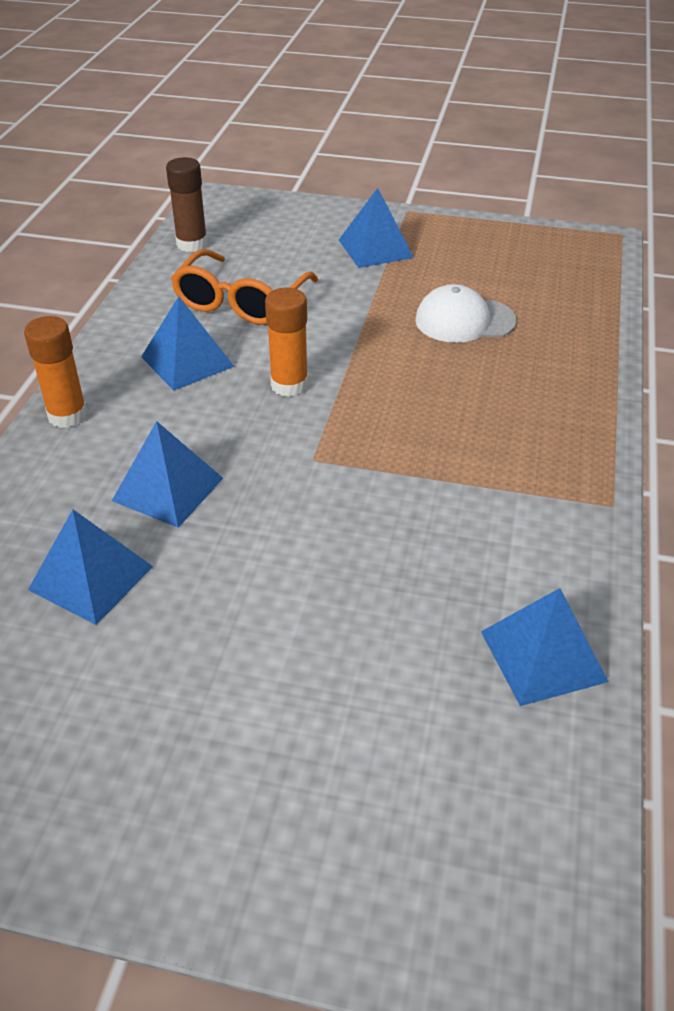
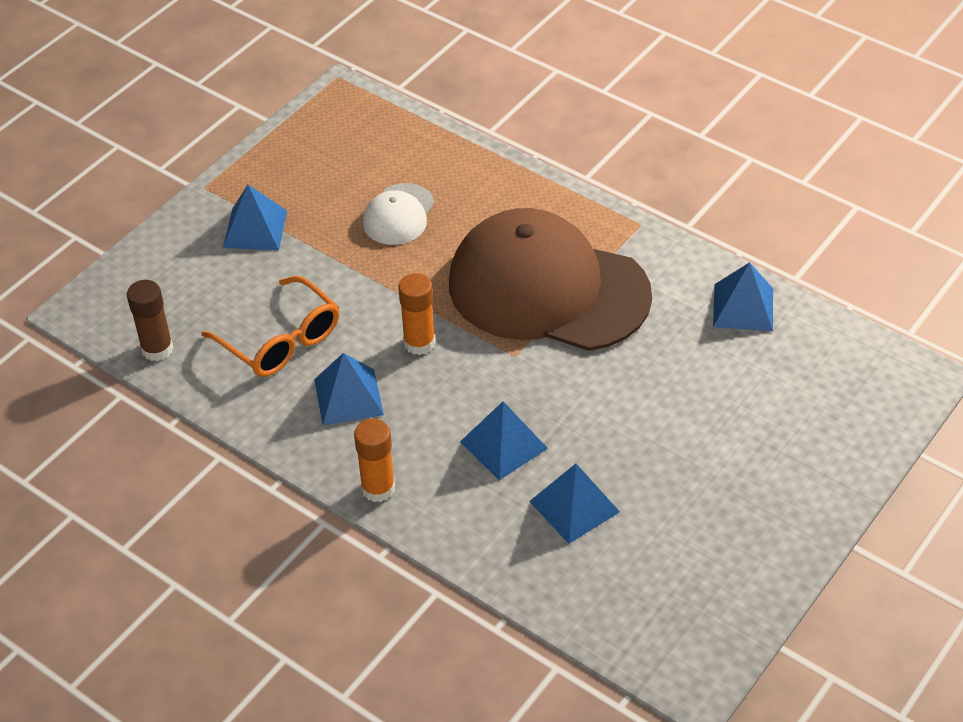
camera: 65 degrees left, 5 degrees up
(437, 455) = (548, 289): none -> brown cap

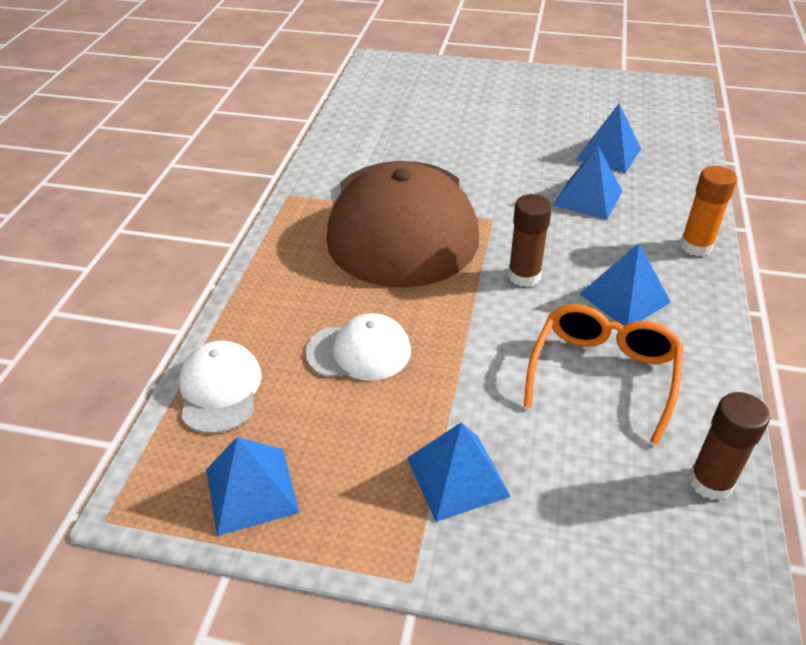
camera: 115 degrees left, 5 degrees down
(410, 138) = (220, 389): none -> white cap
(419, 343) = (524, 276): orange glue stick -> brown glue stick
(743, 307) = (358, 130): blue pyramid -> blue pyramid (251, 490)

